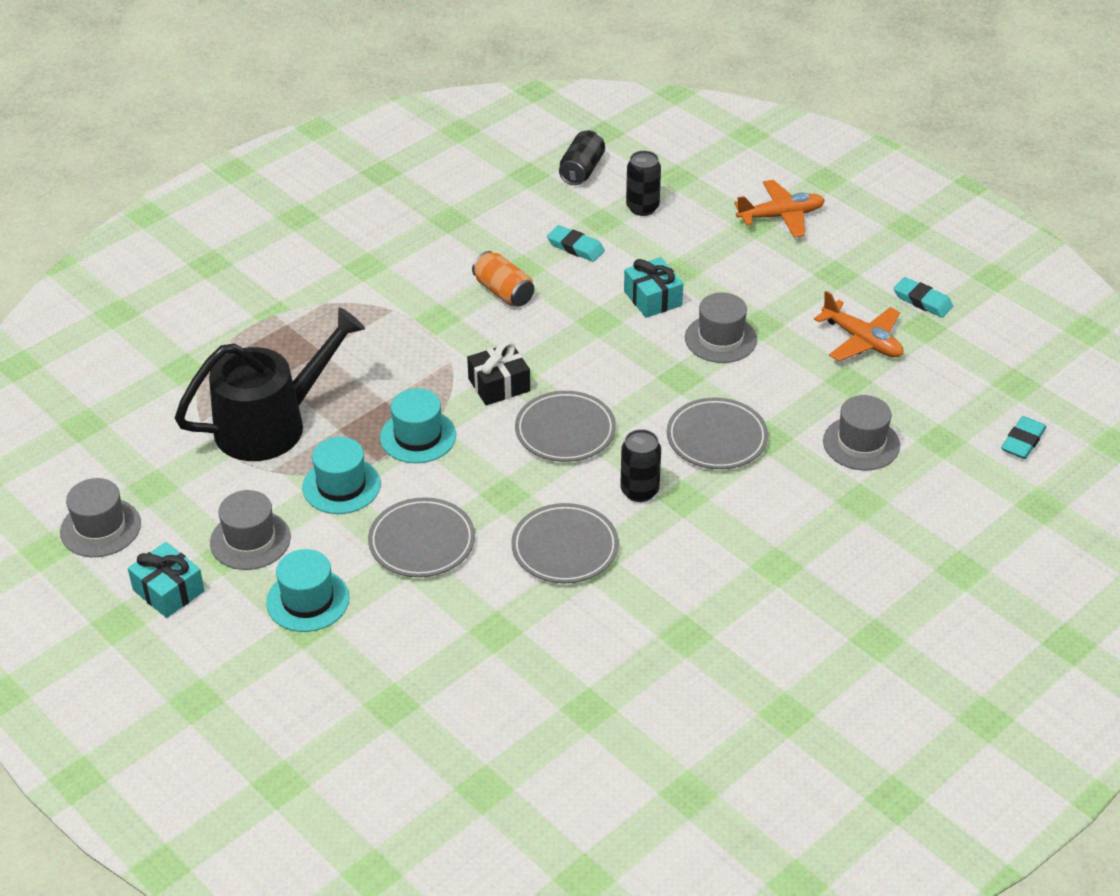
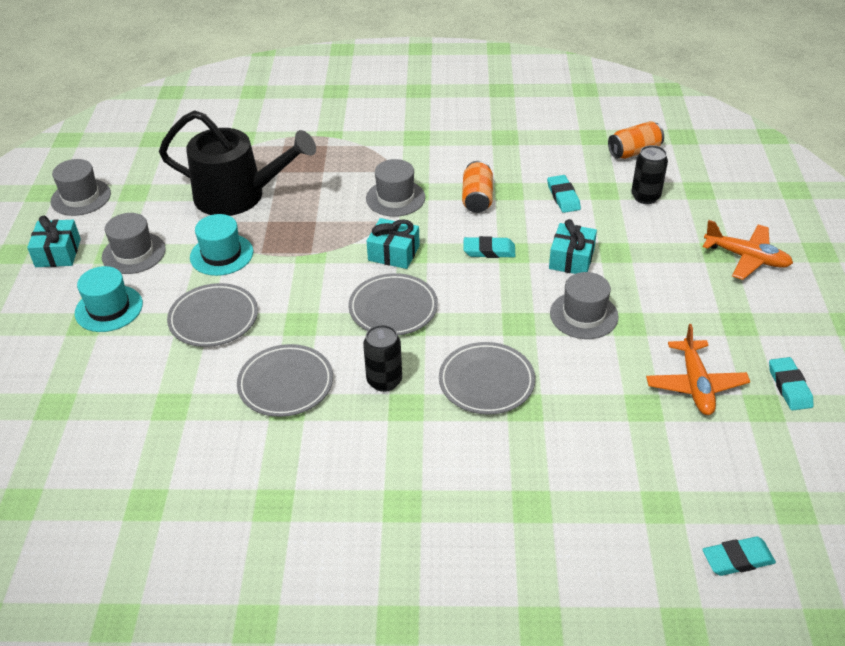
camera: 45 degrees right, 0 degrees up
(418, 436) = (303, 254): turquoise hat -> none
(499, 385) = (393, 253): black gift -> turquoise gift
(577, 332) = (489, 250): none -> turquoise eraser
(582, 170) = (634, 152): black can -> orange can
(861, 443) = (591, 461): grey hat -> grey hat (395, 198)

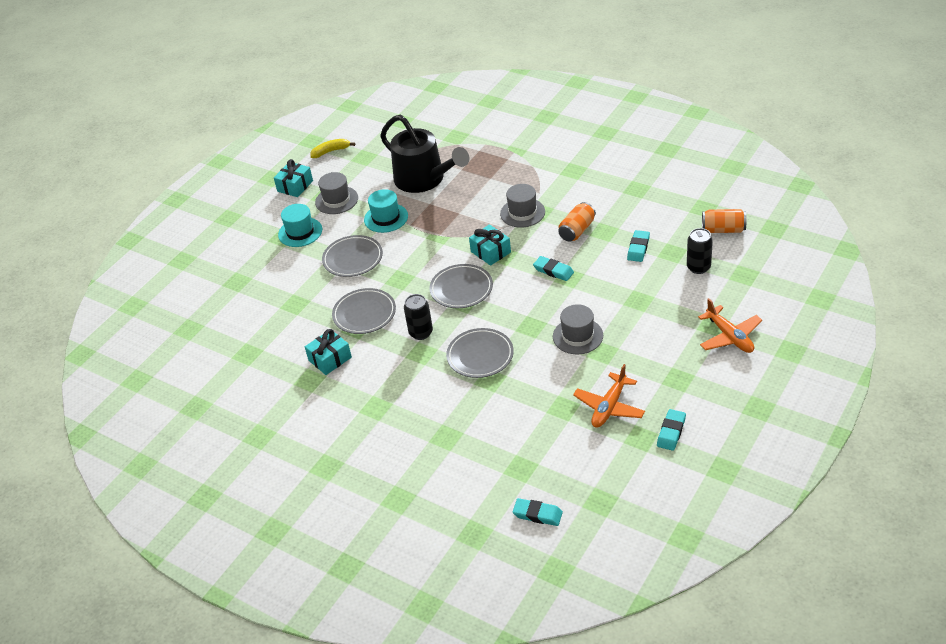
camera: 35 degrees right, 0 degrees up
(81, 197) = (331, 151): grey hat -> yellow banana
(571, 259) = (603, 295): turquoise gift -> turquoise gift (330, 359)

